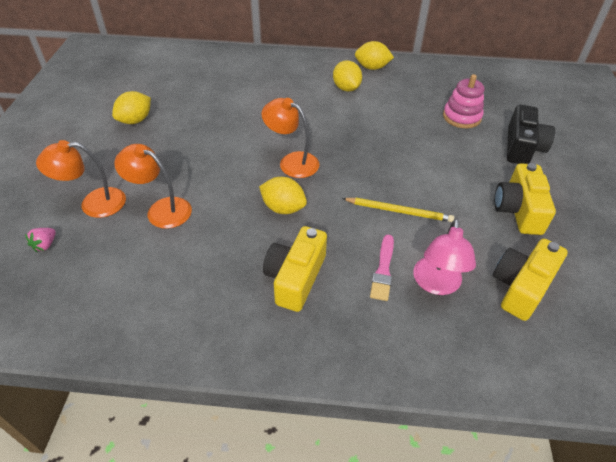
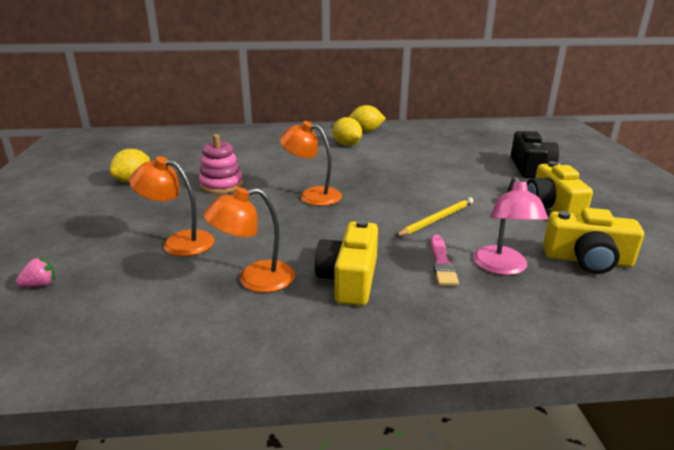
camera: 10 degrees left, 20 degrees down
(45, 245) = (40, 285): pink strawberry -> pink strawberry turned 135 degrees counterclockwise
(93, 203) = (96, 245): orange lamp -> orange lamp (254, 279)
(283, 208) = (315, 228): yellow lemon -> none
(399, 211) = (437, 219): yellow pencil -> yellow pencil turned 45 degrees counterclockwise
(461, 117) = (464, 154): pink stacking toy -> pink stacking toy (221, 185)
(521, 287) = (587, 260): yellow camera -> yellow camera turned 105 degrees counterclockwise

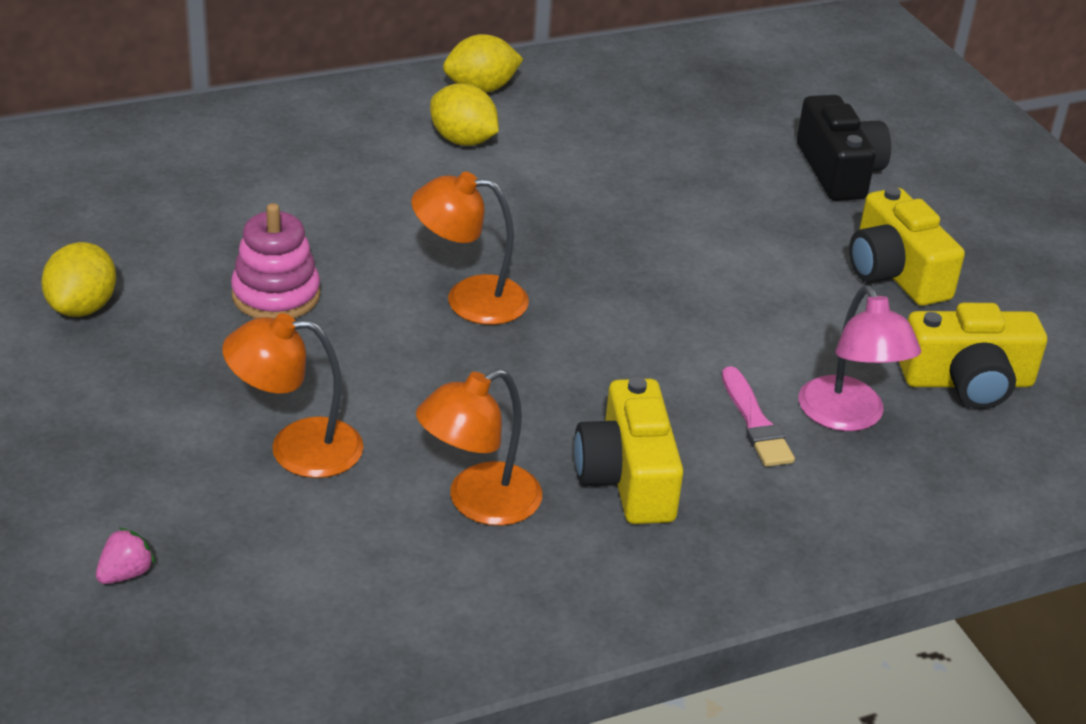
camera: 20 degrees left, 10 degrees up
(437, 219) = (715, 328): yellow pencil -> none

